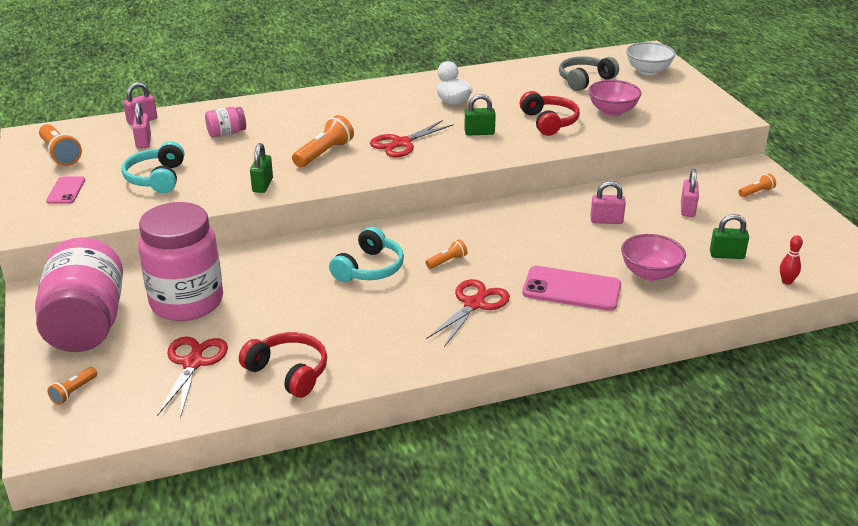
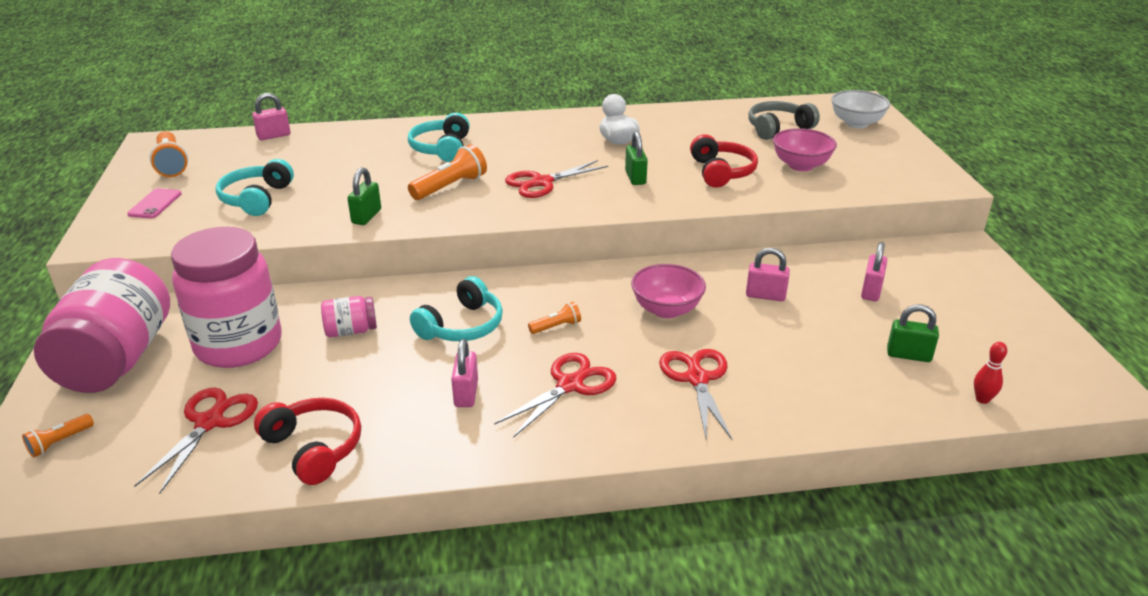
camera: 10 degrees right, 0 degrees up
(143, 142) = (263, 158): pink padlock -> pink padlock (466, 394)
(226, 133) = (355, 156): pink jar -> pink jar (351, 331)
(301, 120) = (442, 149): none -> turquoise headphones
(479, 133) = (635, 178): green padlock -> green padlock turned 75 degrees clockwise
(571, 289) = (697, 379): pink phone -> red scissors
(650, 273) = (803, 369): pink bowl -> pink bowl (666, 309)
(756, 192) = (964, 278): orange flashlight -> none

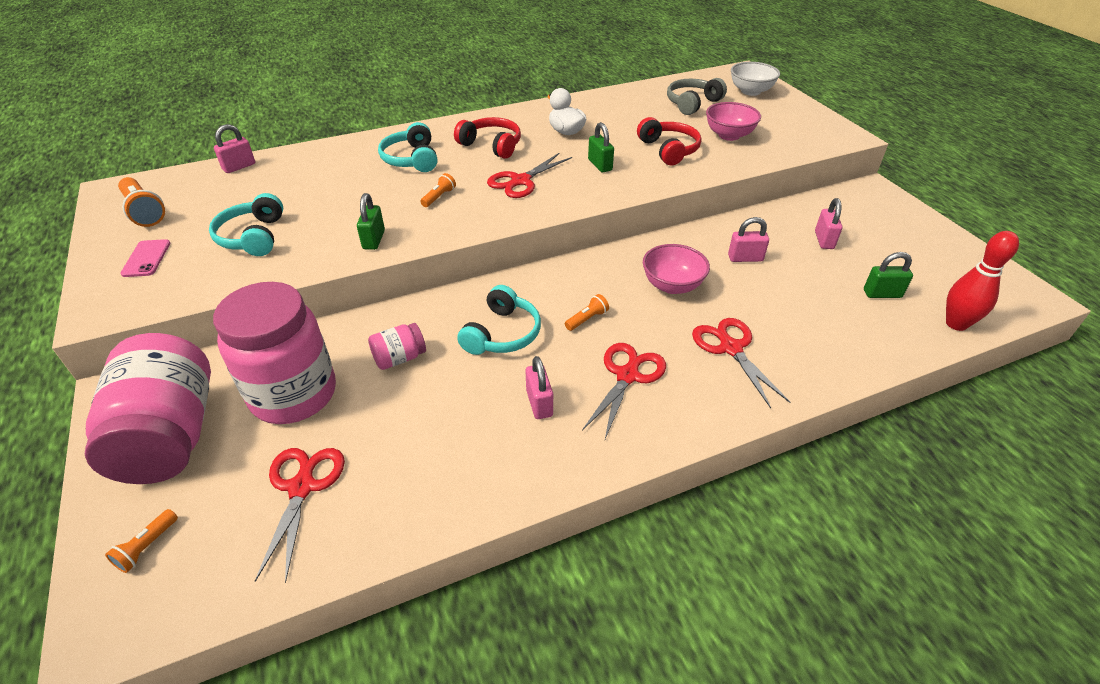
camera: 15 degrees left, 10 degrees up
(314, 448) = (421, 493): red headphones -> red headphones (491, 145)
(450, 187) = (439, 197): orange flashlight -> orange flashlight, size x0.55
(982, 399) = (956, 324): red bowling pin -> red bowling pin, size x1.86

